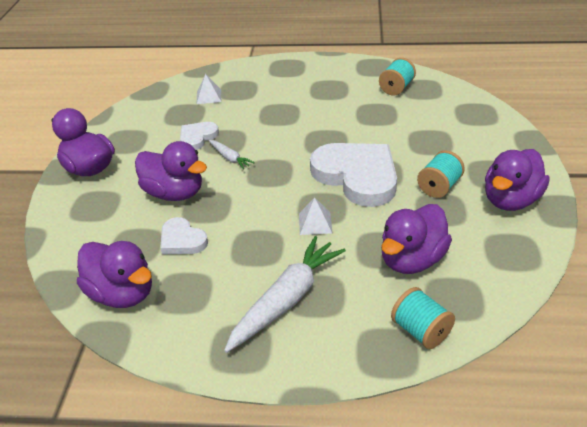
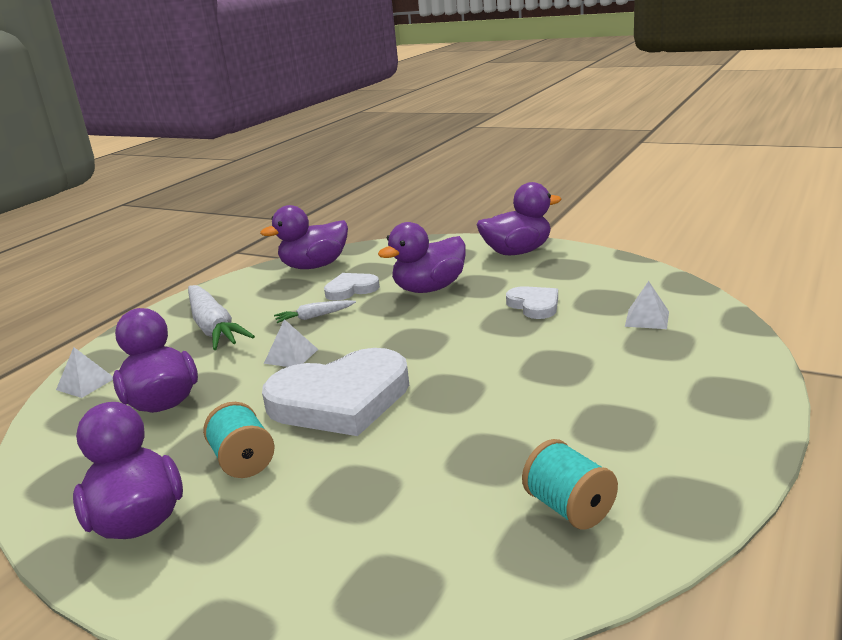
camera: 115 degrees right, 15 degrees down
(230, 158) = (468, 321): white carrot -> white carrot (314, 317)
(421, 331) = (85, 384): turquoise spool -> white pyramid

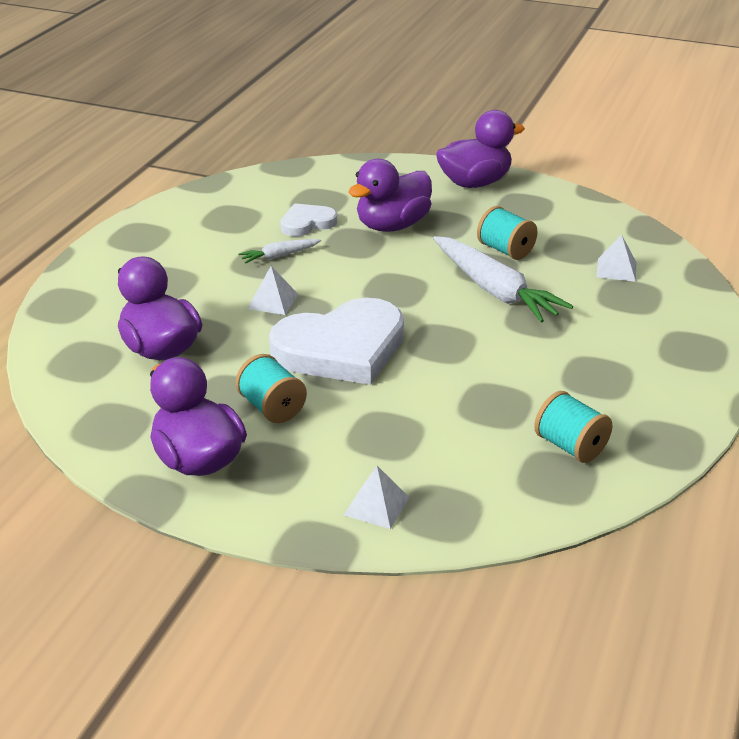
camera: 10 degrees left, 10 degrees up
(85, 384) = (64, 328): white pyramid -> white pyramid (376, 506)
(213, 327) = (172, 265): white carrot -> white carrot (495, 290)
(314, 266) = (254, 190): purple duck -> none
(534, 305) = (505, 250): white heart -> turquoise spool

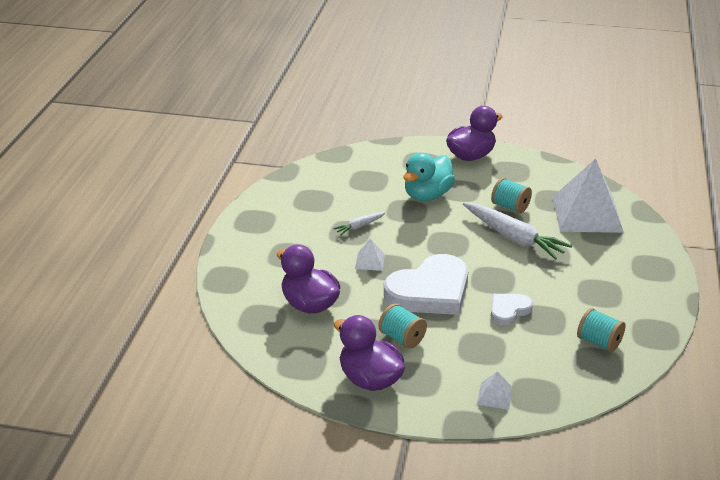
camera: 10 degrees left, 0 degrees up
(307, 223) = (368, 199): white heart -> white heart (508, 310)
(392, 226) = (427, 195): purple duck -> turquoise duck
(616, 269) = (587, 214): white pyramid -> white pyramid, size x2.42

